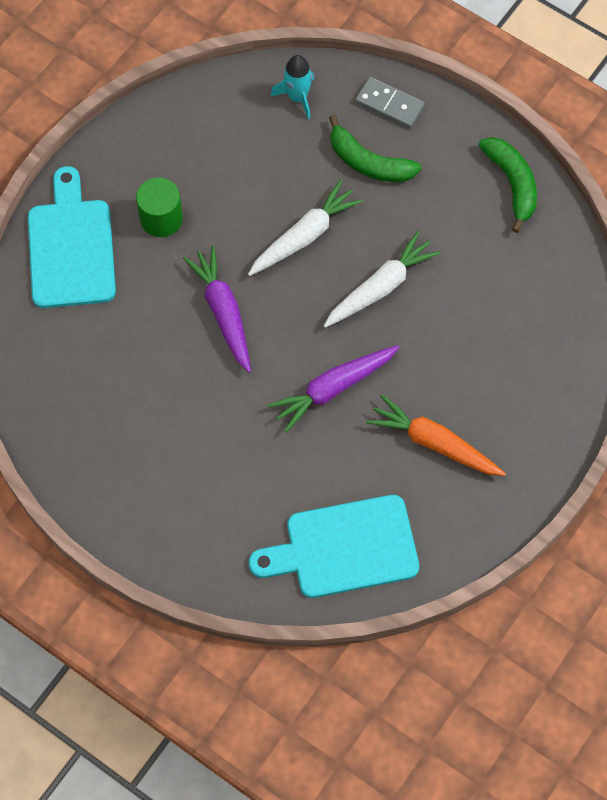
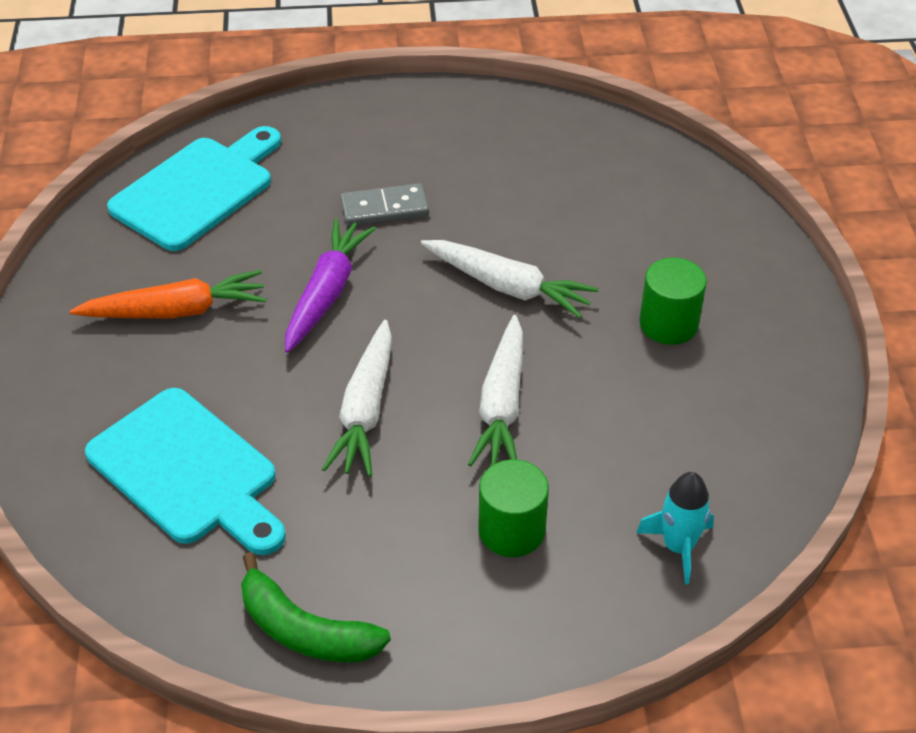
camera: 140 degrees right, 20 degrees down
(71, 247) = (719, 247): turquoise cutting board -> turquoise cutting board (187, 472)
(223, 312) = (508, 287): purple carrot -> white carrot
(368, 162) = (511, 530): green banana -> green cylinder
(389, 104) = (559, 620): grey domino -> grey domino (384, 208)

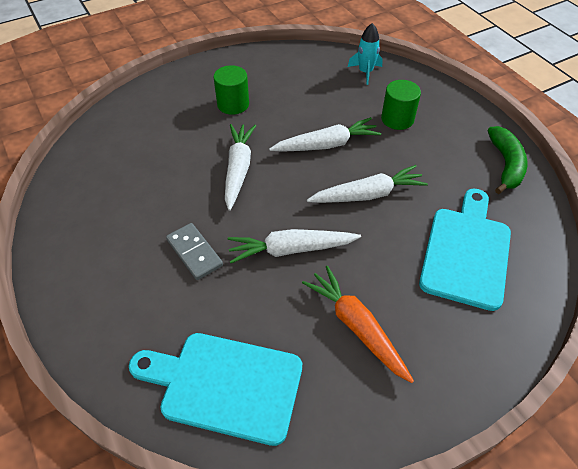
camera: 115 degrees left, 5 degrees up
(326, 293) = (291, 250): purple carrot -> white carrot

